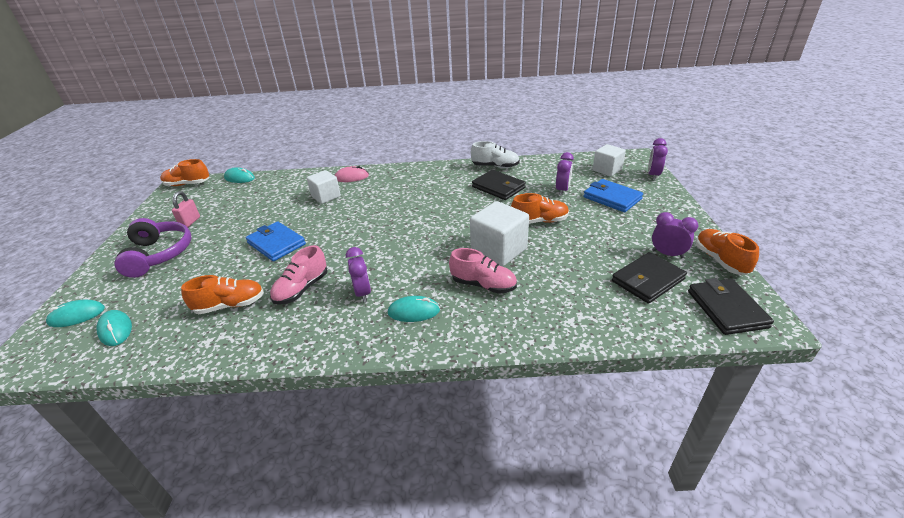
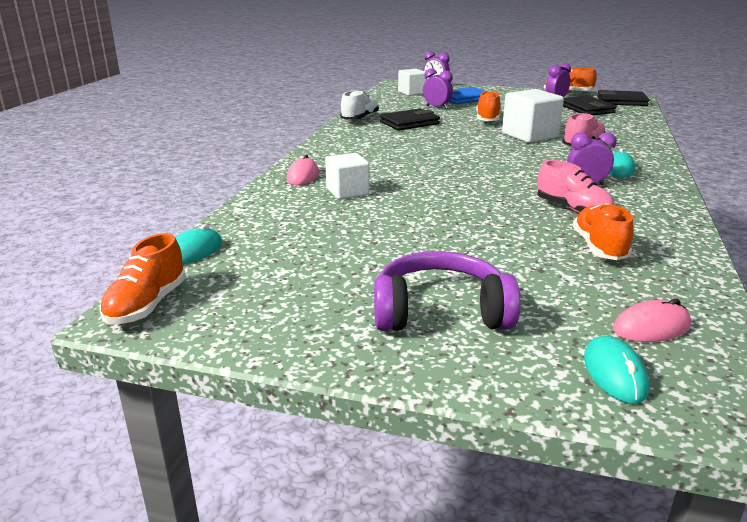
camera: 75 degrees left, 10 degrees down
(115, 330) = (651, 327): turquoise mouse -> pink mouse
(190, 222) = (337, 290): pink padlock -> none
(276, 243) = (461, 222): blue wallet -> none

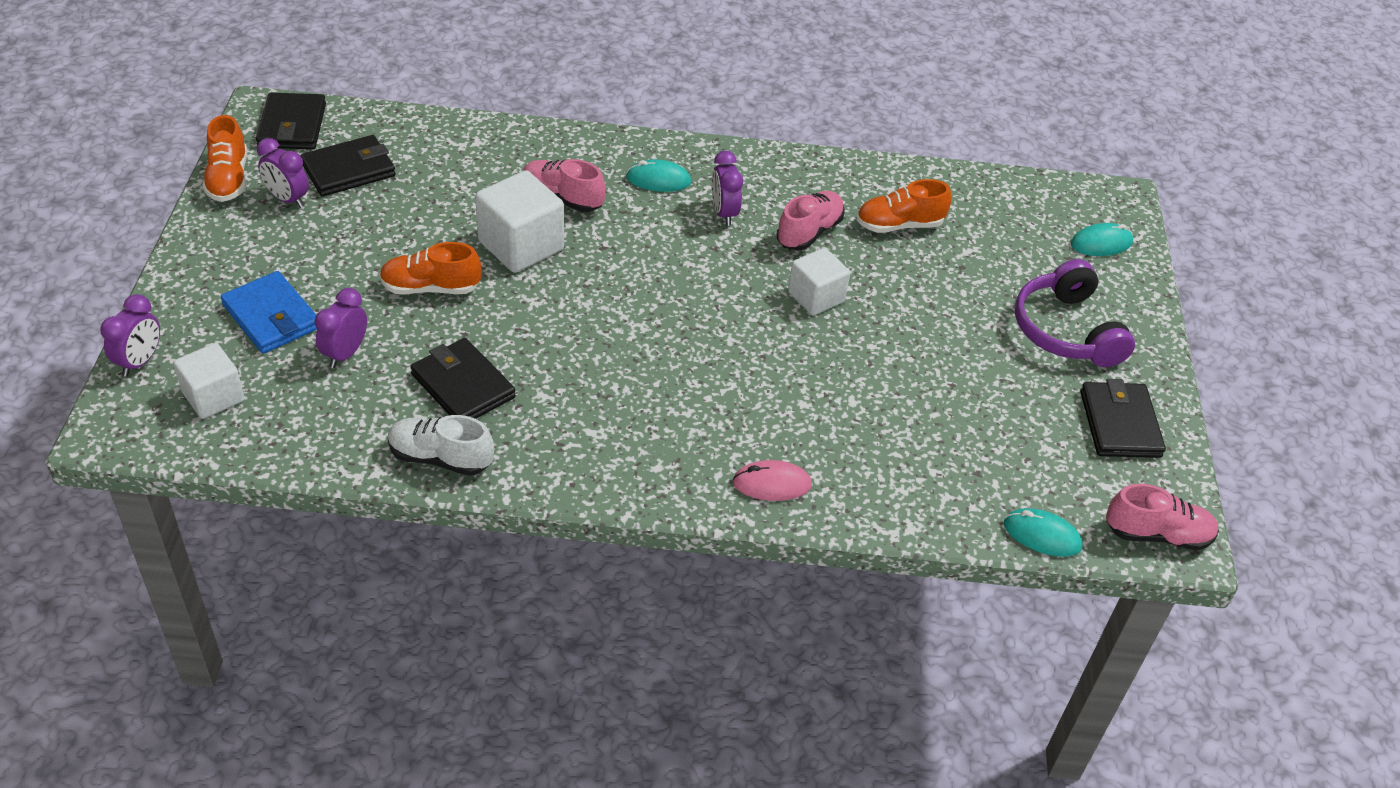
camera: 105 degrees left, 20 degrees up
(147, 305) = (1157, 534): orange shoe -> pink shoe
(292, 316) = (1120, 424): none -> black wallet
(347, 192) = (817, 426): white cube -> white cube (816, 297)
(651, 327) = (1030, 217): pink mouse -> none

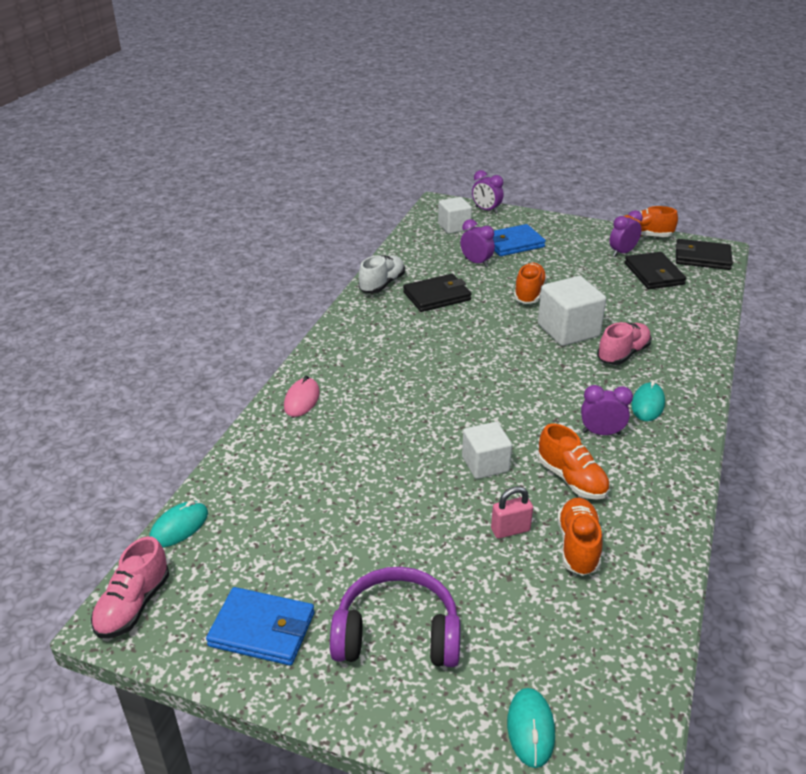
camera: 110 degrees right, 10 degrees down
(809, 232) = (572, 479): pink shoe -> orange shoe
(903, 270) = (510, 530): none -> pink padlock
(1120, 424) = (262, 629): black wallet -> blue wallet

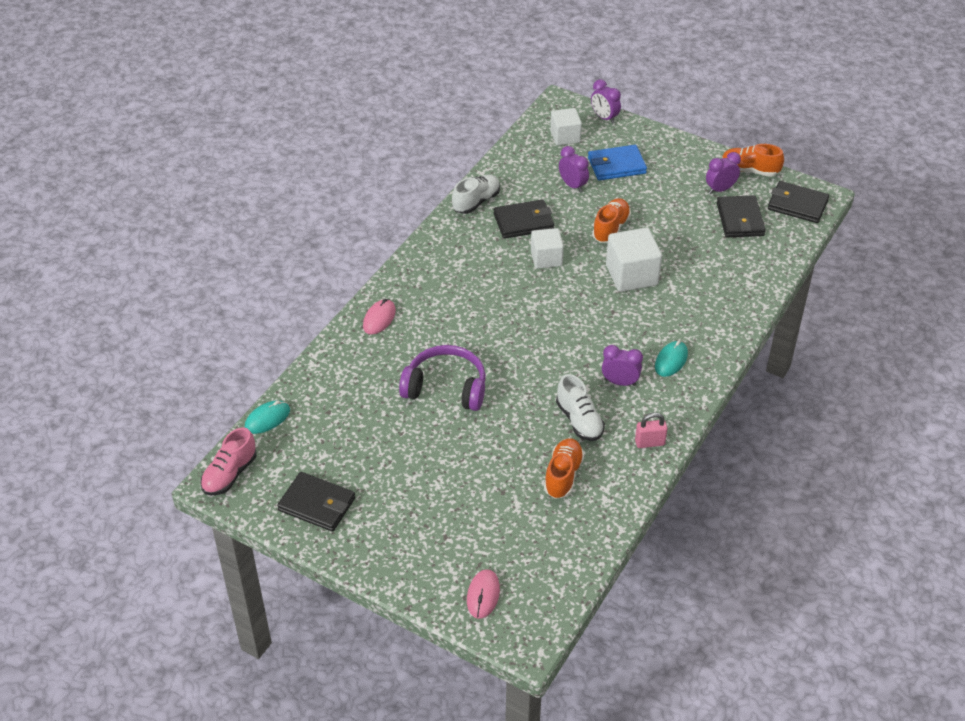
camera: 10 degrees right, 10 degrees up
(262, 629) = (317, 504): blue wallet -> black wallet
(397, 633) = (410, 520): purple headphones -> purple headphones (446, 387)
(485, 464) = (514, 398): white cube -> white cube (546, 258)
(510, 530) = (516, 456): pink padlock -> pink padlock (649, 442)
(530, 729) = (483, 595): turquoise mouse -> pink mouse
(572, 479) = (579, 420): orange shoe -> white shoe
(623, 354) = (671, 307): pink shoe -> none

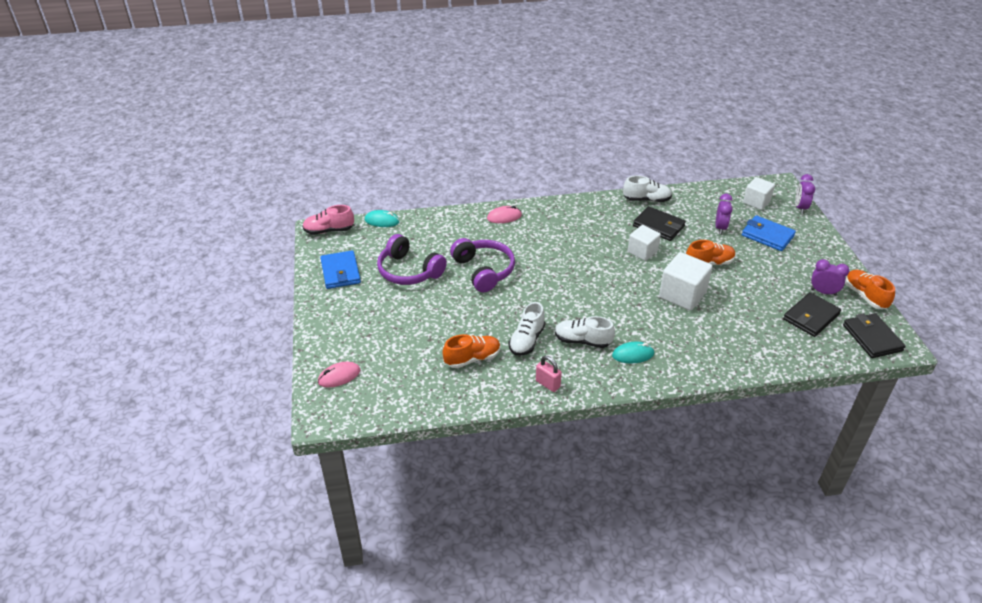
camera: 50 degrees right, 5 degrees down
(317, 504) = (340, 272): black wallet -> blue wallet
(380, 446) = (408, 271): none -> purple headphones
(620, 382) = (582, 341): purple clock -> white shoe

